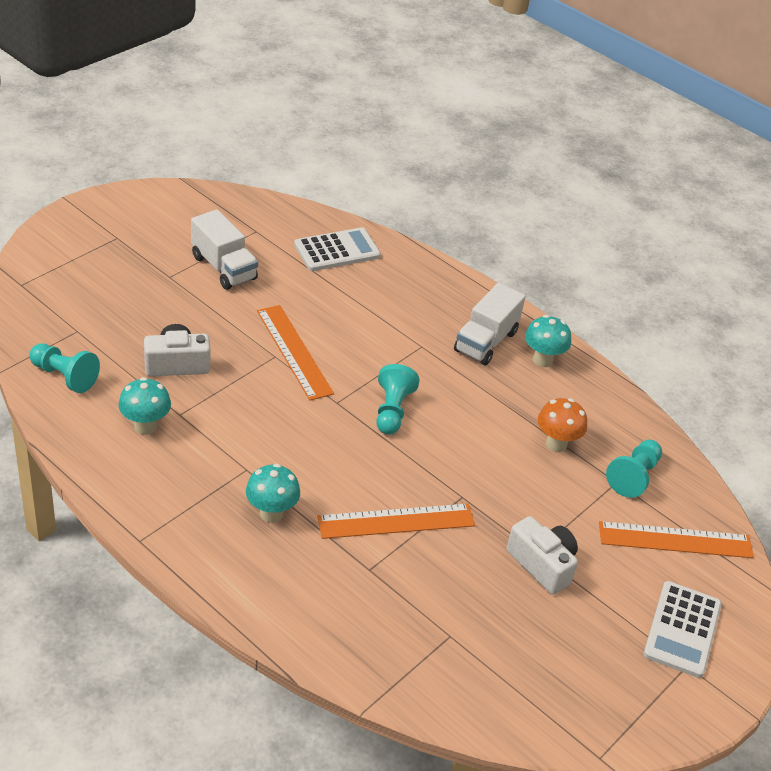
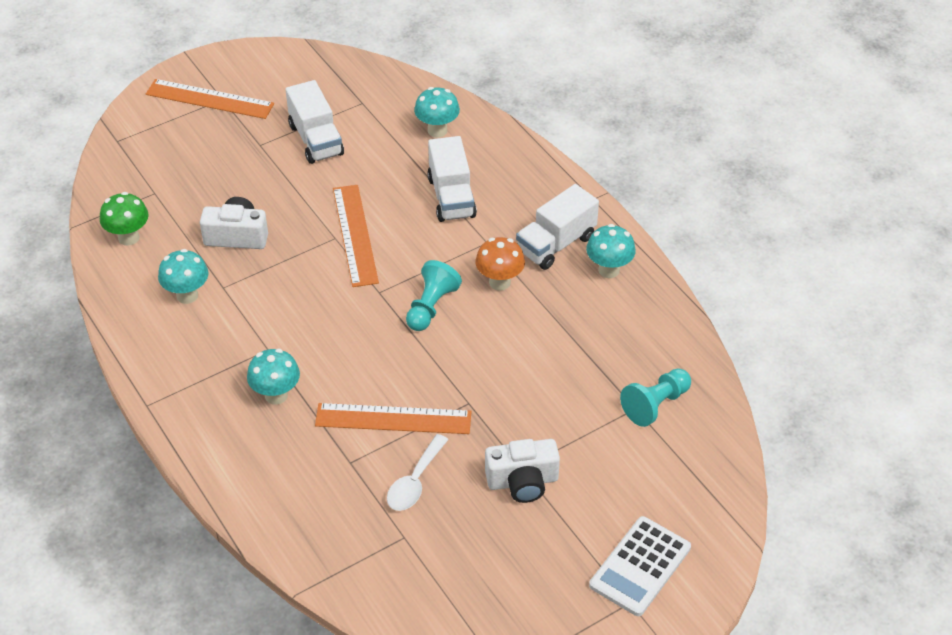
camera: 20 degrees right, 5 degrees up
(64, 376) = (128, 238): turquoise pawn -> green mushroom
(337, 250) = (437, 130): white calculator -> turquoise mushroom
(373, 308) = (451, 197): none -> white truck
(440, 579) = (415, 481): none -> white spoon
(542, 564) = (522, 481): white camera -> white camera turned 105 degrees clockwise
(556, 444) = (587, 361): orange mushroom -> orange mushroom (499, 282)
(675, 540) = (672, 476): orange ruler -> orange ruler (209, 99)

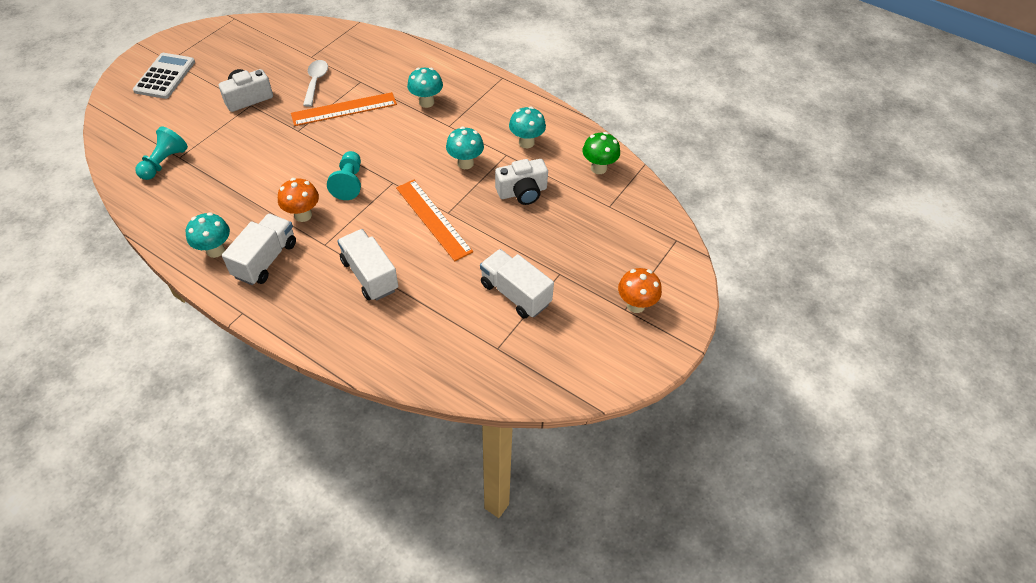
camera: 155 degrees right, 5 degrees up
(209, 99) = (635, 305): orange ruler -> orange mushroom
(437, 130) = (411, 340): turquoise mushroom -> turquoise mushroom (465, 163)

